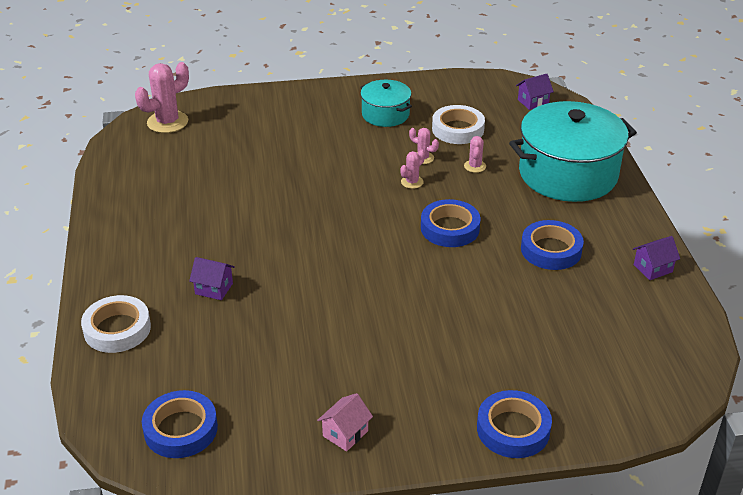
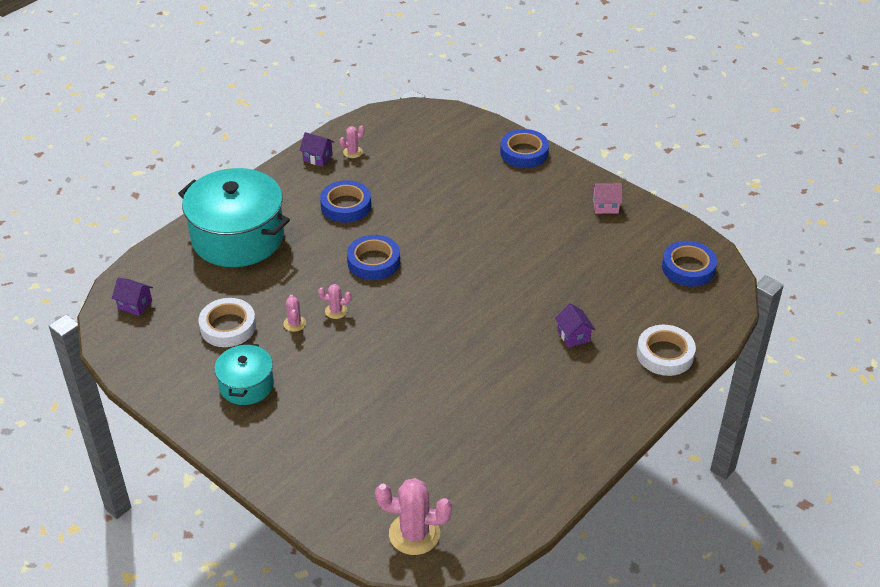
camera: 130 degrees left, 5 degrees up
(475, 166) = (277, 289): pink cactus -> pink cactus (353, 152)

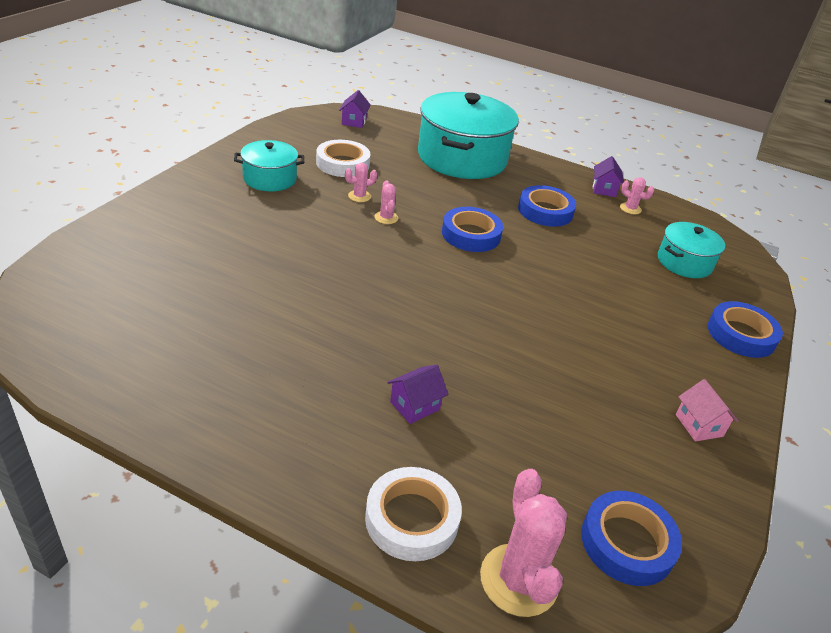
camera: 70 degrees right, 5 degrees down
(414, 534) = (65, 293): pink cactus -> pink cactus (518, 580)
(436, 149) = (684, 262): none -> turquoise pot

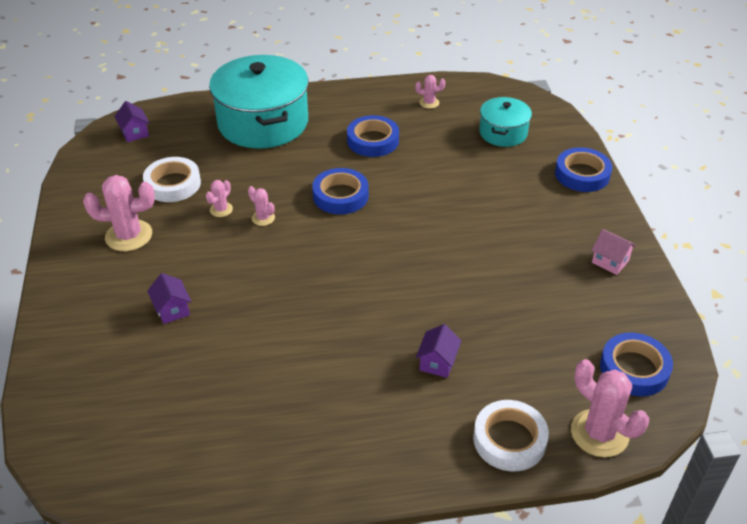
camera: 30 degrees left, 5 degrees up
(270, 179) = (129, 236): turquoise pot -> pink cactus
(604, 189) = (395, 94): purple house -> purple house (172, 310)

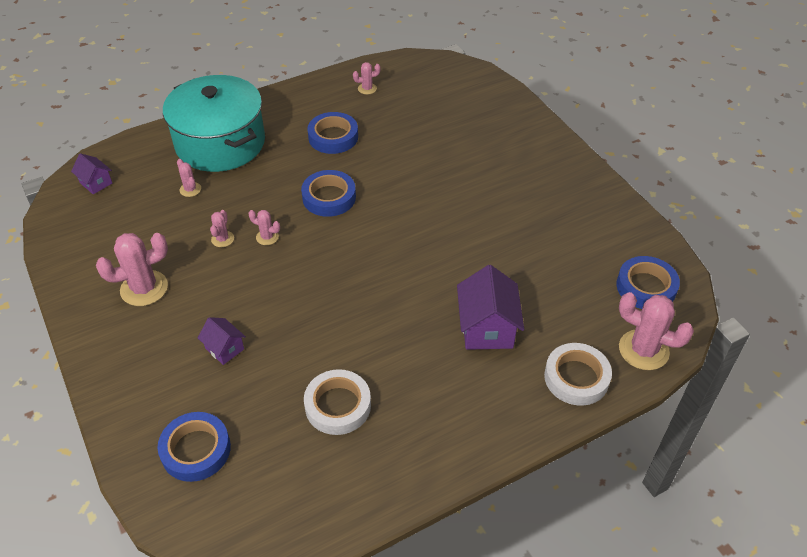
camera: 20 degrees left, 5 degrees up
(173, 184) = (162, 225): white tape -> white tape (338, 405)
(214, 158) = (190, 189): none -> pink cactus
(437, 362) = (487, 328): purple house -> purple house, size x1.79
(503, 133) = (446, 103): turquoise pot -> none
(582, 174) = (529, 126): blue tape -> blue tape (196, 450)
(610, 262) = (586, 199): pink house -> none

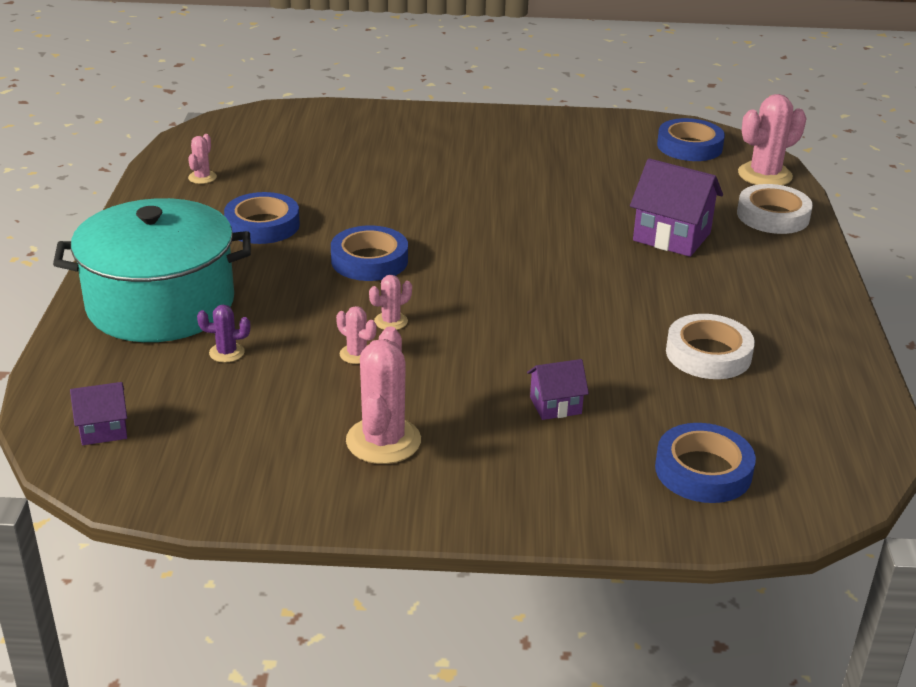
camera: 60 degrees left, 15 degrees down
(190, 189) = (226, 352): pink cactus -> purple cactus

